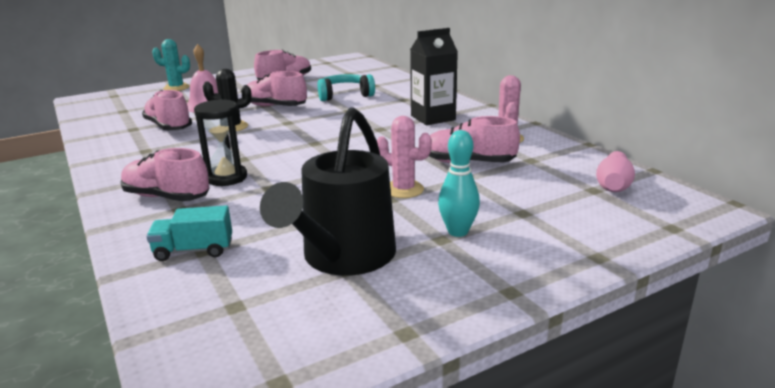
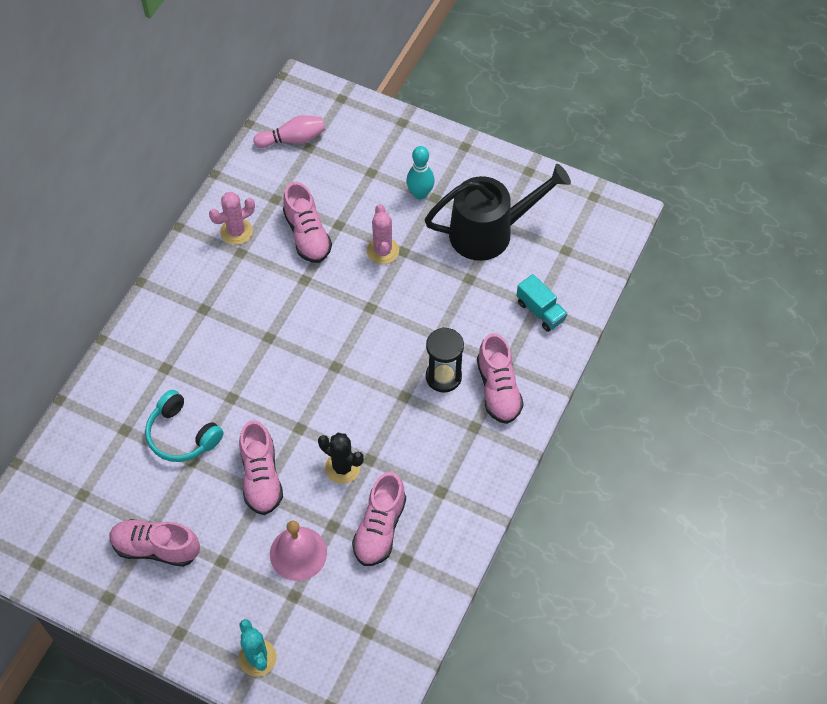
camera: 125 degrees left, 35 degrees up
(433, 118) = (212, 311): black carton -> none

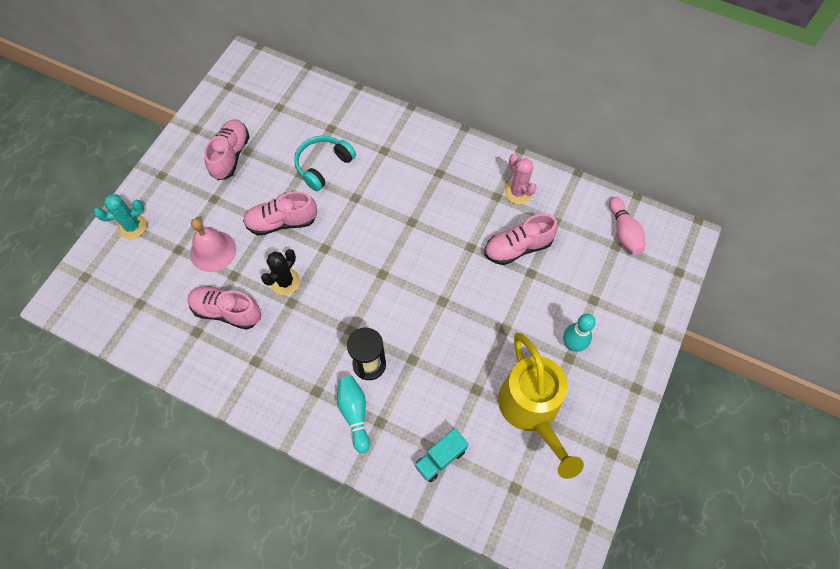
camera: 90 degrees right, 5 degrees up
(382, 251) = (504, 311): pink cactus -> none
(490, 232) = (532, 411): black watering can -> yellow watering can
(498, 389) = (354, 413): pink shoe -> turquoise bowling pin

